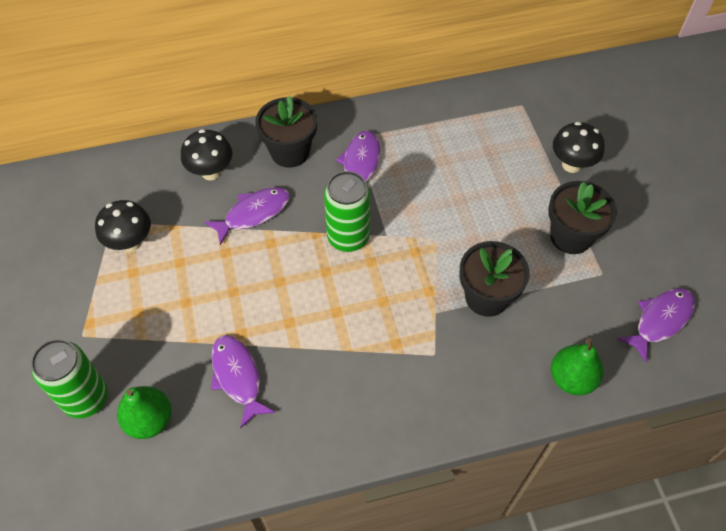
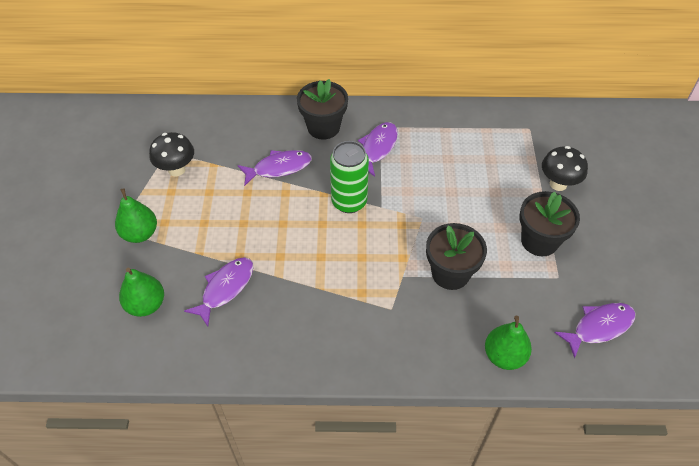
camera: 15 degrees right, 5 degrees down
(86, 398) = (104, 277): green can -> none
(112, 333) = (140, 234): none -> green pear
(211, 172) = (256, 130): black mushroom -> none
(238, 377) = (225, 288): purple fish -> purple fish turned 45 degrees clockwise

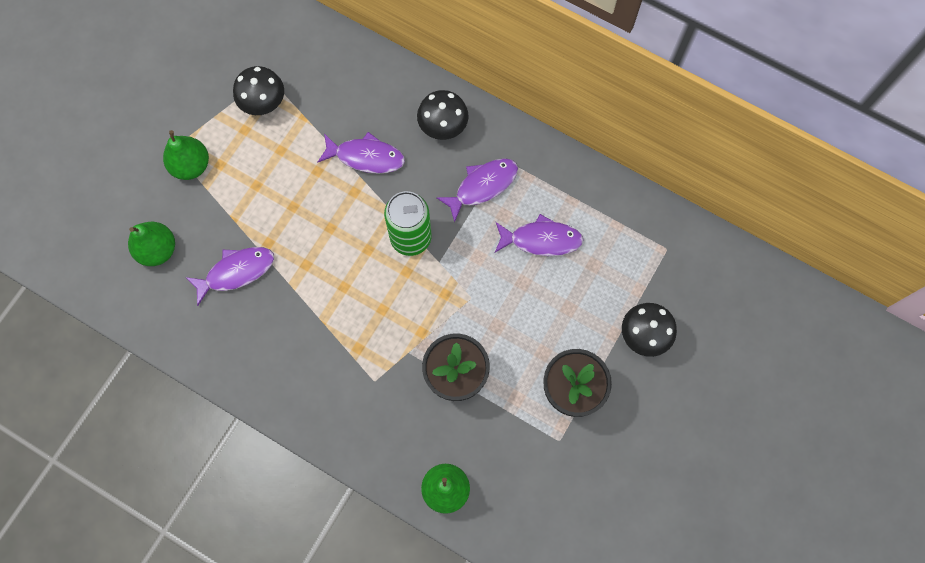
camera: 30 degrees right, 20 degrees up
(323, 127) = (443, 128): black flower pot -> black mushroom
(599, 327) = (558, 514): purple fish -> purple fish (541, 240)

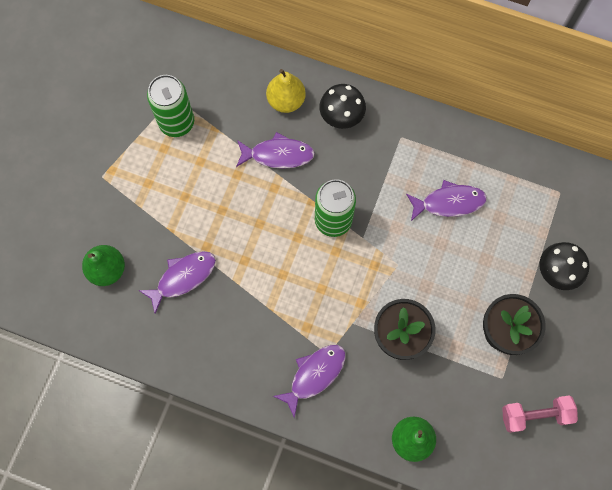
camera: 10 degrees left, 0 degrees up
(191, 165) = (122, 188): green pear -> none
(264, 104) = (177, 122): black mushroom -> green can
(387, 100) = (286, 101): none -> yellow pear
(482, 186) = (387, 164): purple fish -> purple fish (314, 375)
(587, 487) = (535, 415): none -> pink dumbbell

